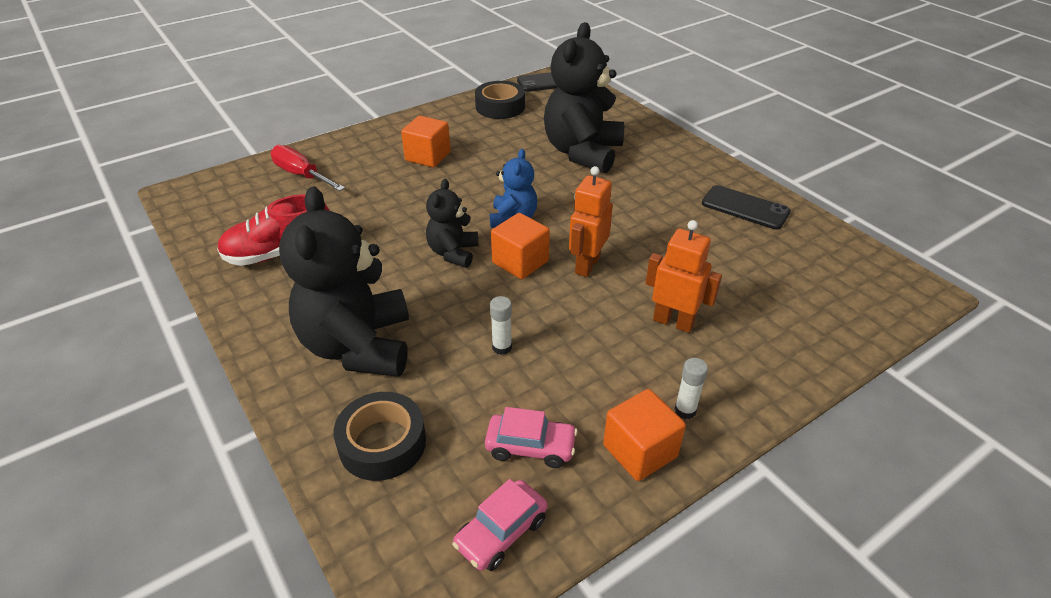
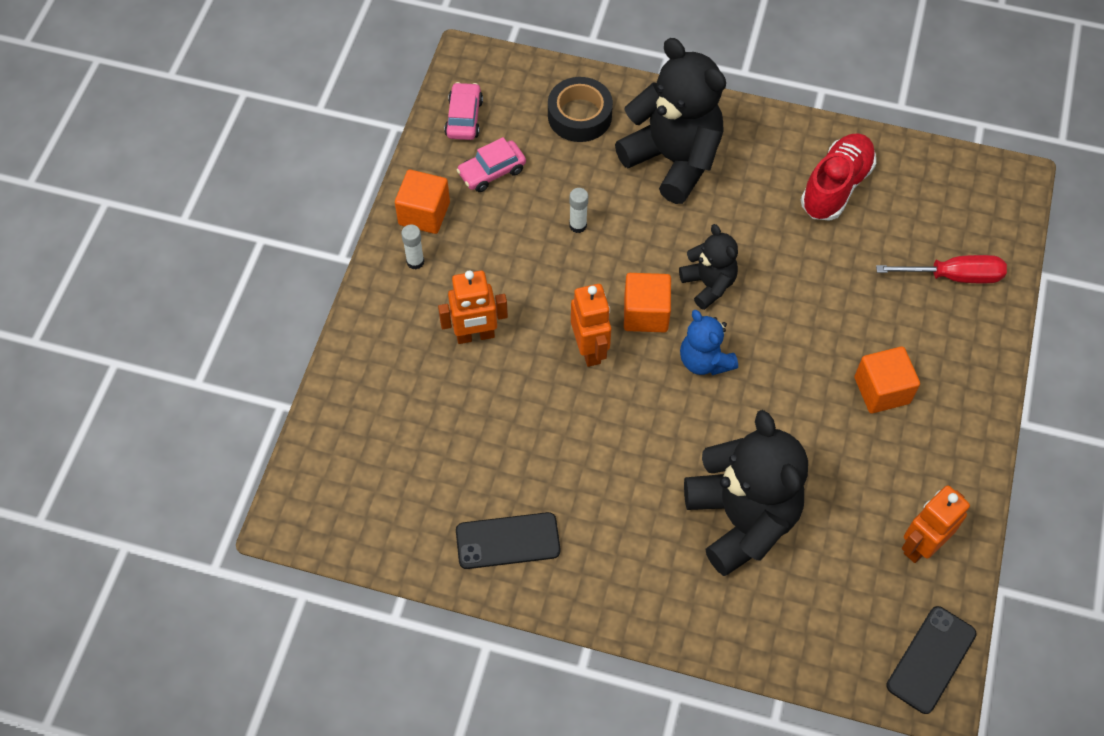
camera: 140 degrees right, 20 degrees up
(500, 107) = (921, 545): black tape -> orange robot

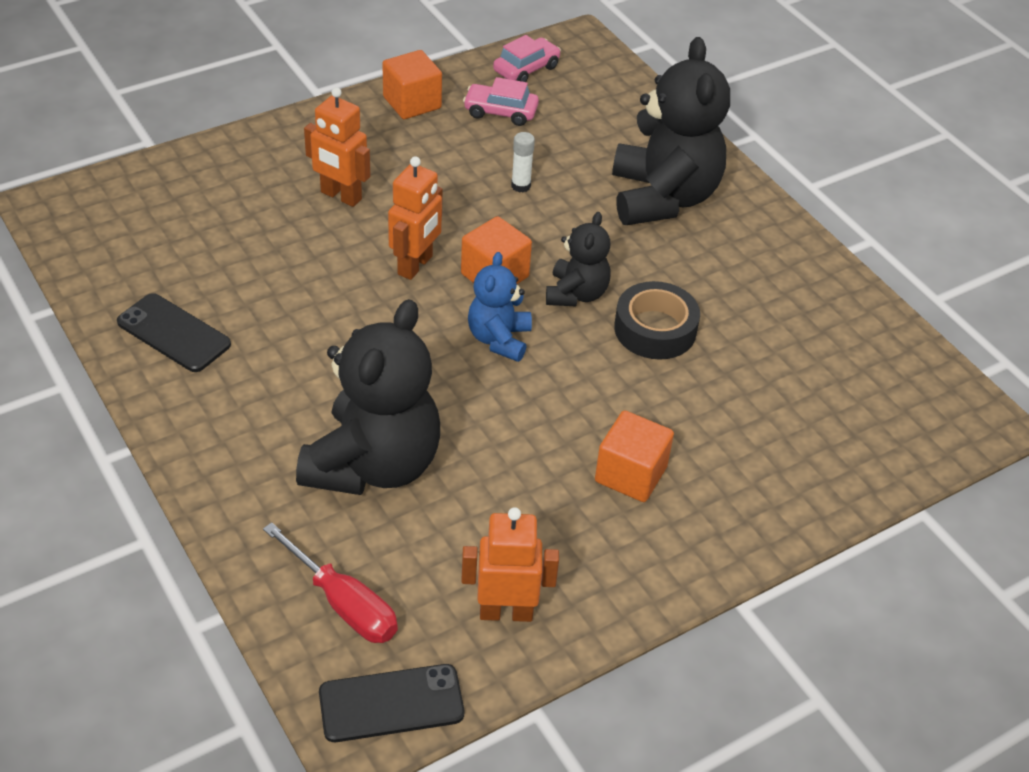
camera: 40 degrees right, 15 degrees down
(415, 262) = (363, 125): white glue stick -> none
(579, 116) = (622, 123): black tape -> black tape (655, 329)
(836, 187) = (789, 308): red shoe -> none
(953, 276) = (819, 446): red screwdriver -> red screwdriver (343, 603)

